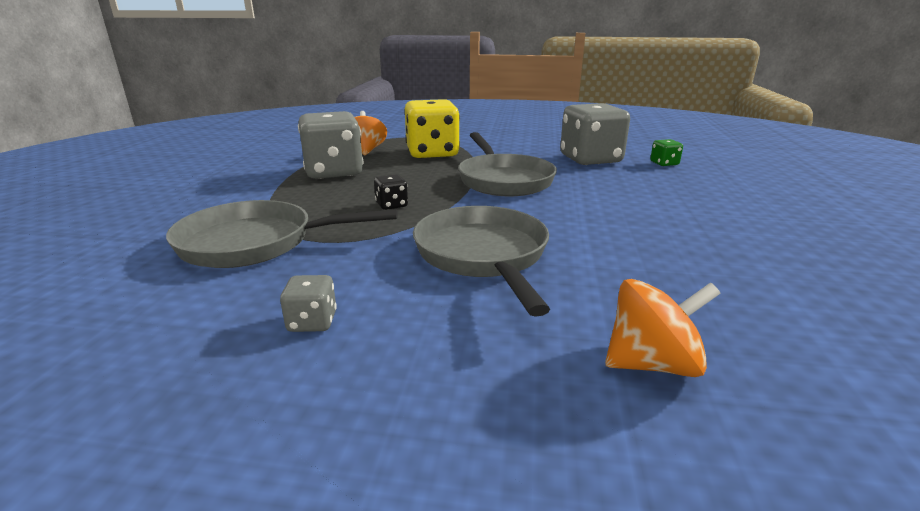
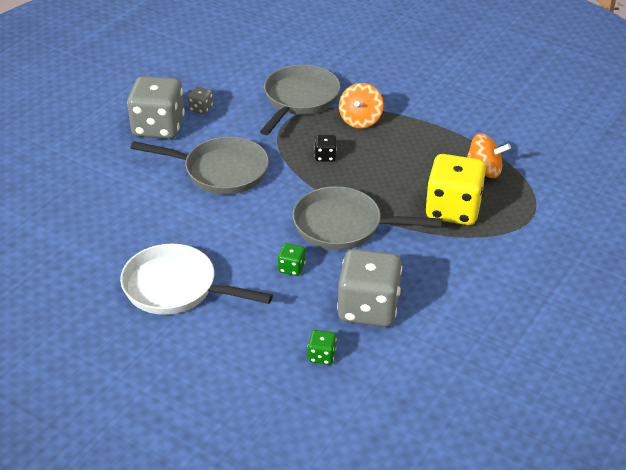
camera: 115 degrees right, 15 degrees up
(334, 172) = (423, 143): grey dice -> grey dice (158, 127)
(592, 187) = (291, 268): none -> green dice
(652, 364) = (97, 183): orange spinning top -> orange spinning top (360, 120)
(717, 227) = (176, 288): none -> white pan

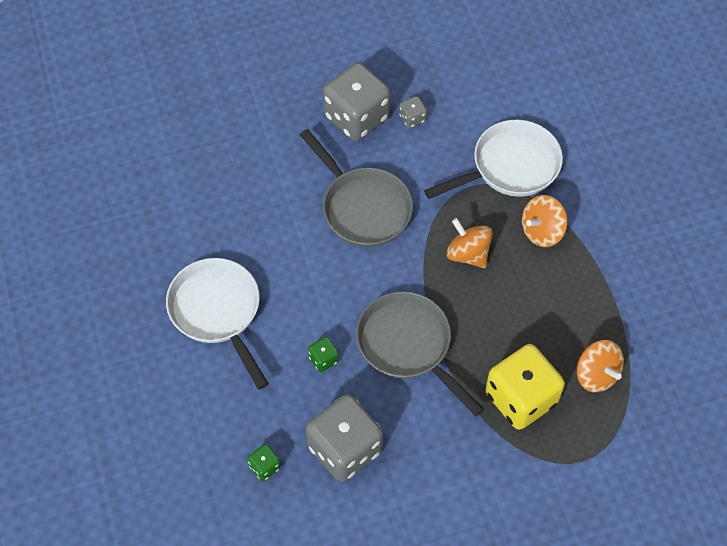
camera: 40 degrees right, 20 degrees up
(299, 99) = (510, 166): grey pan -> white pan
(325, 156) = (468, 254): black dice -> orange spinning top

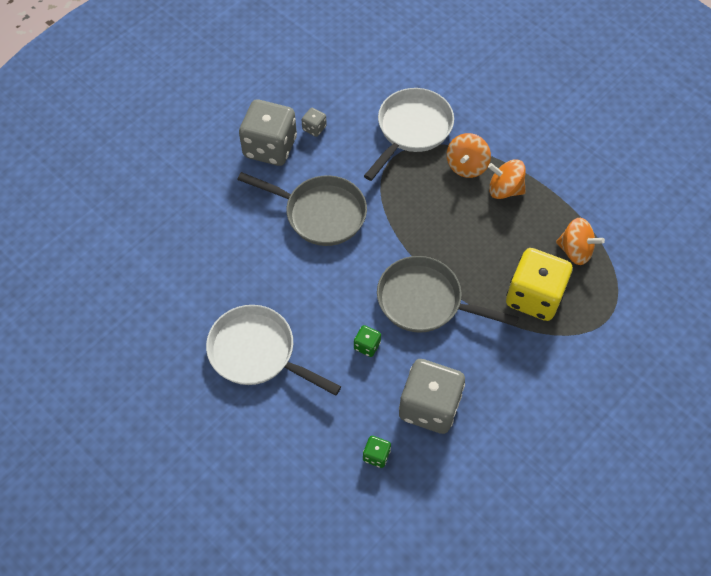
camera: 30 degrees left, 0 degrees up
(468, 254) = (423, 209): orange spinning top -> orange spinning top (504, 189)

